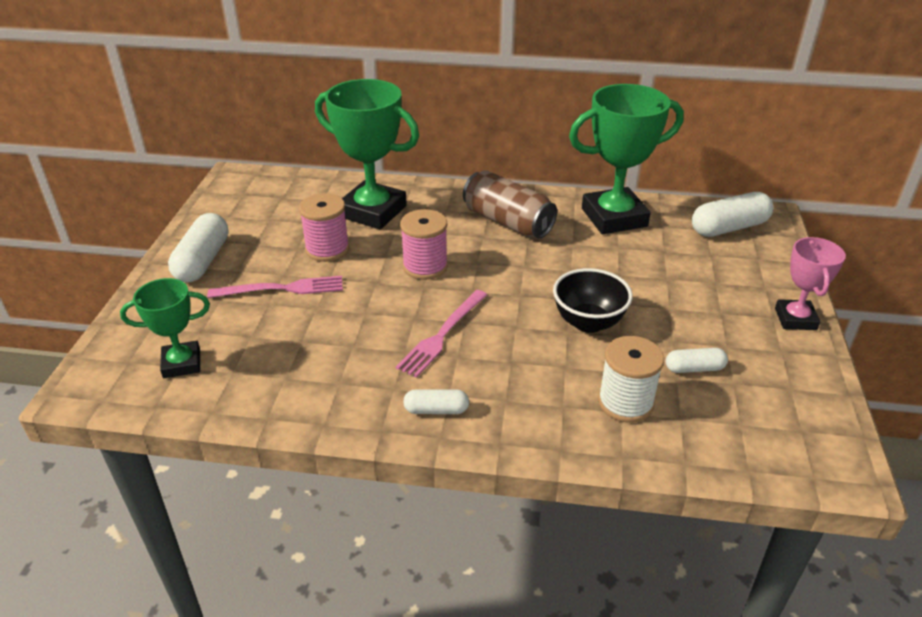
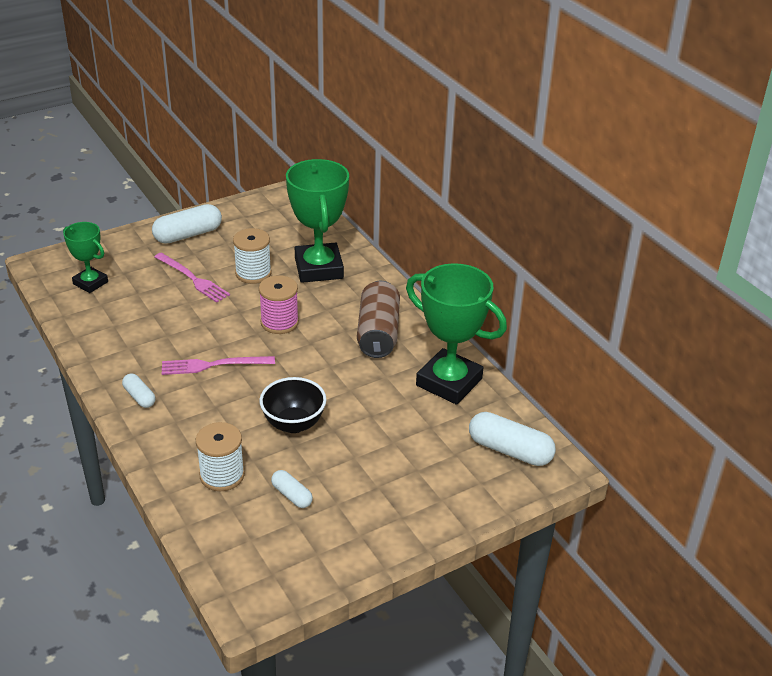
camera: 50 degrees right, 0 degrees up
(327, 249) = (253, 273): pink spool -> white spool
(795, 319) = (412, 530): pink trophy -> none

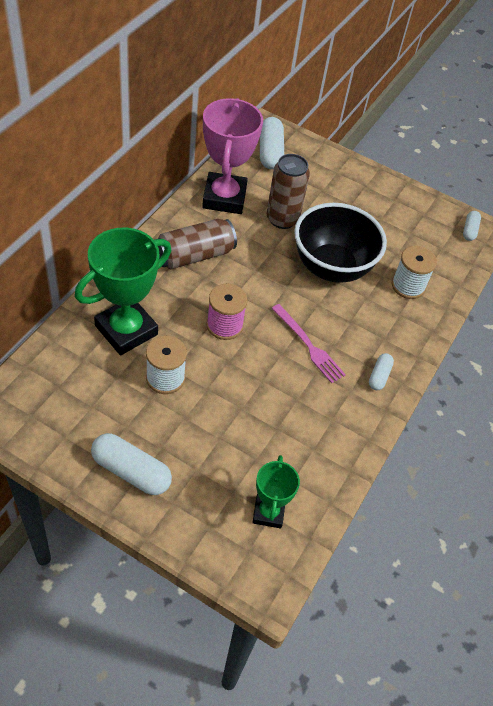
camera: 125 degrees left, 15 degrees up
(193, 279) = (205, 424): pink fork -> none
(292, 495) = (393, 242): white capsule -> white capsule (469, 230)
(293, 424) = (331, 267): black bowl -> black bowl, size x1.67
(389, 415) = (282, 219): none -> brown can
(449, 382) = (224, 198): green trophy -> pink trophy

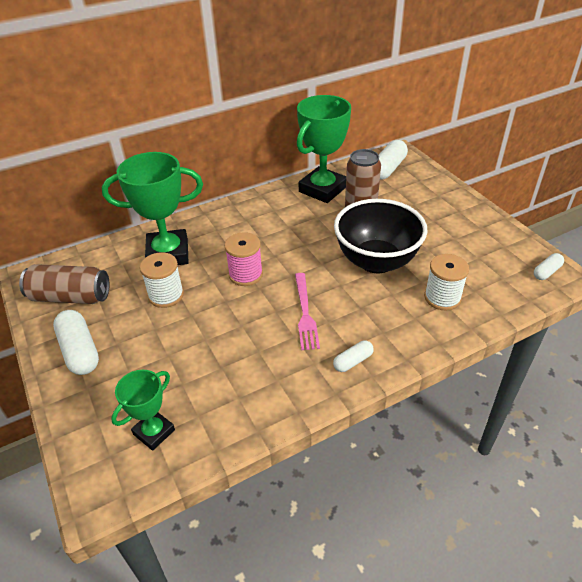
camera: 40 degrees right, 10 degrees down
(194, 255) = (264, 220): brown can -> brown can (70, 297)
(224, 198) = (322, 189): pink trophy -> green trophy

